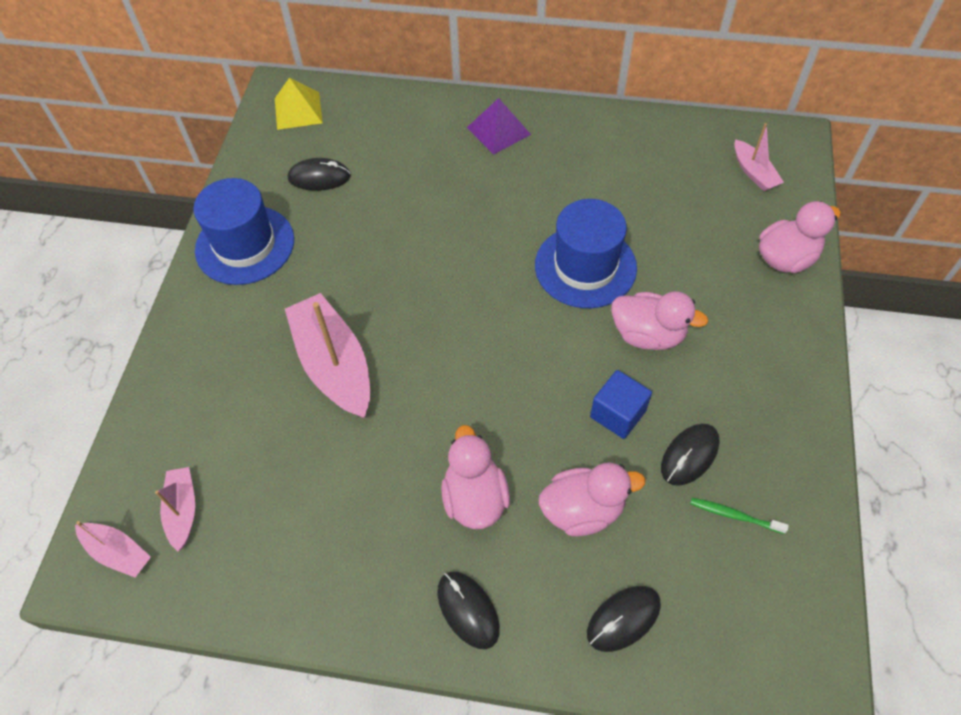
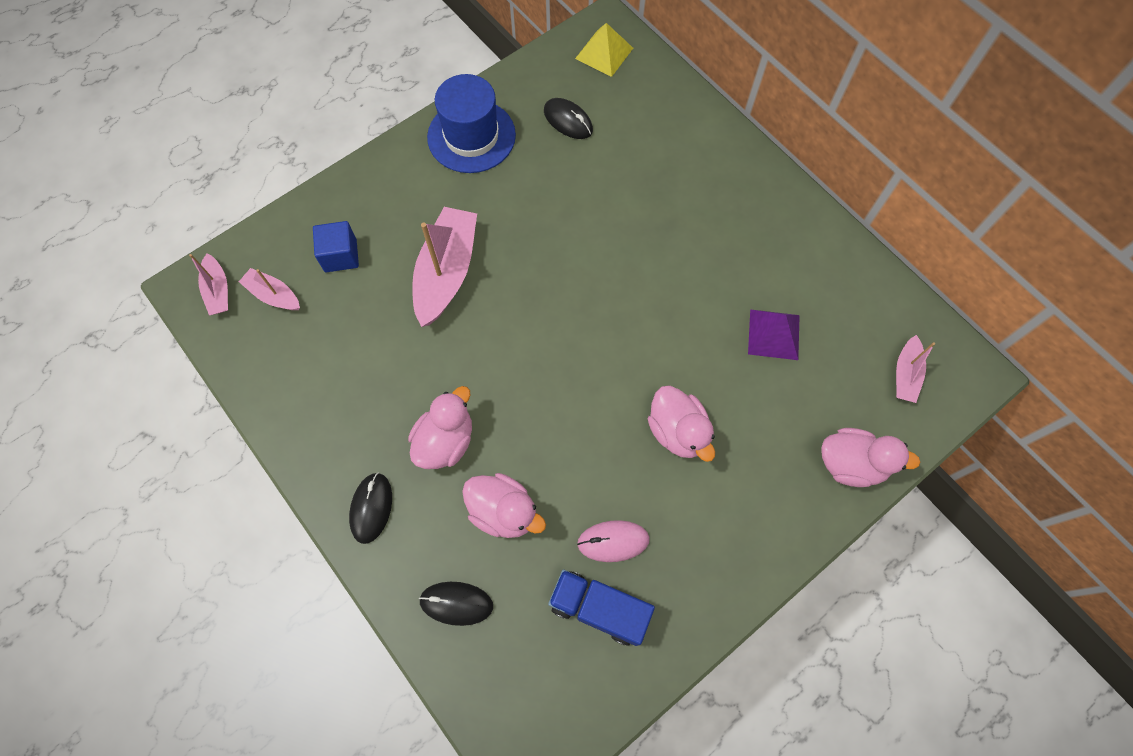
camera: 40 degrees right, 10 degrees up
(182, 510) = (273, 295): pink boat -> pink boat turned 90 degrees counterclockwise
(498, 131) = (735, 180): purple pyramid -> purple pyramid (773, 334)
(585, 266) = (687, 342): blue hat -> none
(618, 414) = (595, 469): blue cube -> blue cube (340, 255)
(689, 455) = (613, 541): black mouse -> pink mouse
(735, 515) = (599, 609): green toothbrush -> blue truck

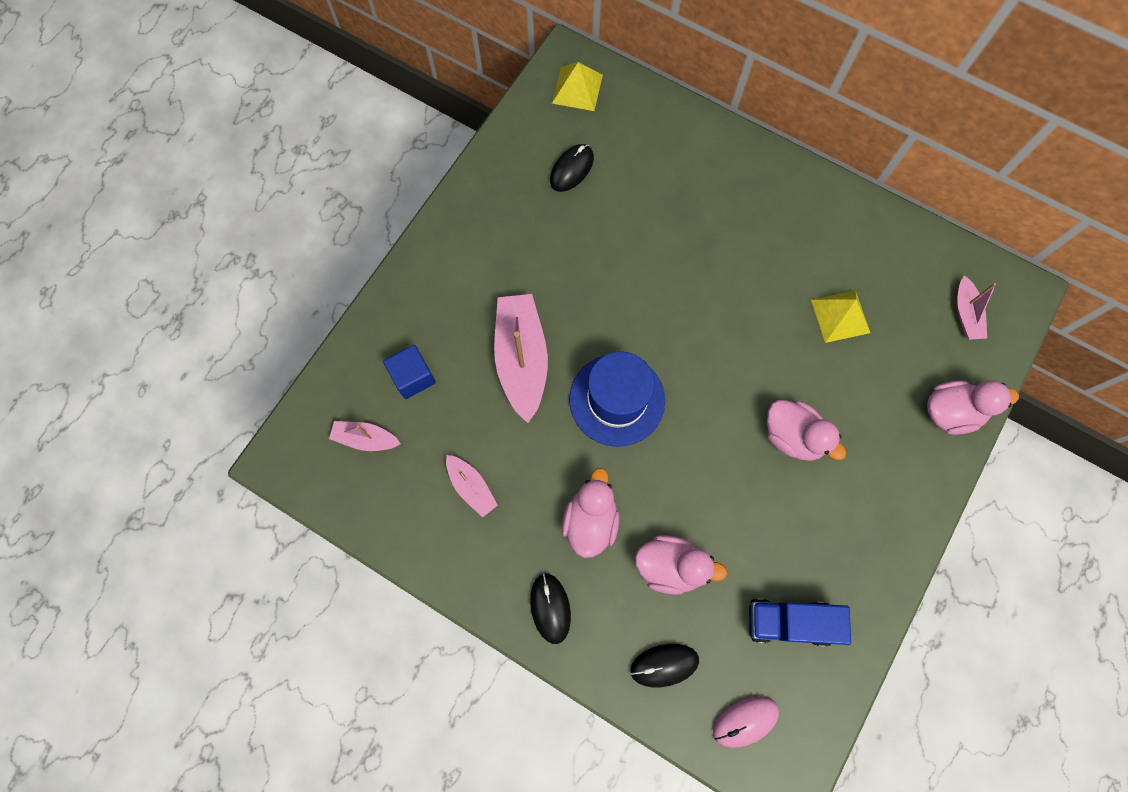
camera: 20 degrees left, 5 degrees up
(218, 291) = (309, 453): pink boat -> pink boat (471, 487)
(471, 136) = (486, 215): blue hat -> blue hat (617, 399)
(568, 121) = (571, 169): black mouse -> black mouse turned 75 degrees counterclockwise
(613, 541) = (777, 557): pink mouse -> pink mouse (745, 721)
(773, 334) = (840, 316): purple pyramid -> yellow pyramid

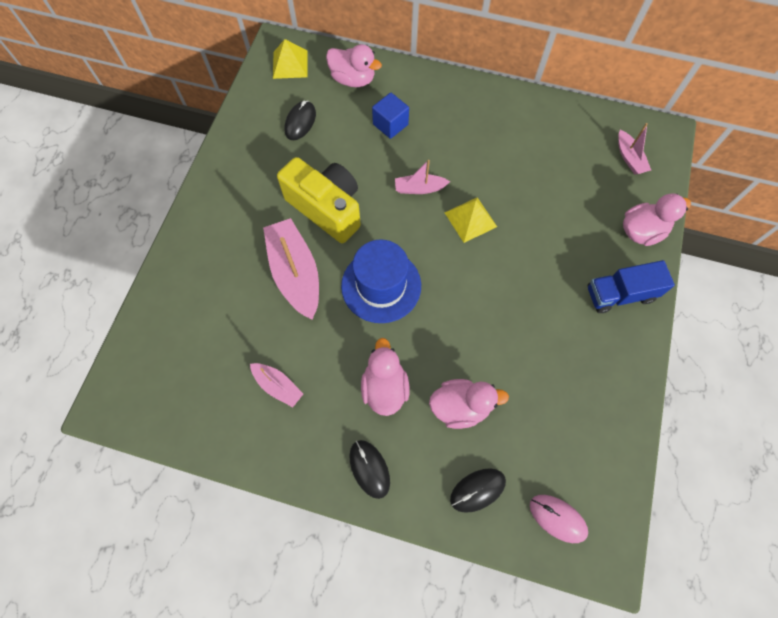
camera: 15 degrees left, 5 degrees down
(366, 439) = (178, 369): pink boat -> pink boat (419, 188)
(413, 377) = (207, 309): blue cube -> blue cube (390, 124)
(576, 288) = (326, 208): none -> yellow camera
(745, 721) = (557, 518): pink mouse -> pink mouse turned 75 degrees clockwise
(789, 622) = (569, 425): blue truck -> blue truck (620, 294)
(793, 436) = (528, 279): pink duck -> pink duck (353, 79)
(840, 316) = (537, 181): yellow pyramid -> yellow pyramid (470, 219)

